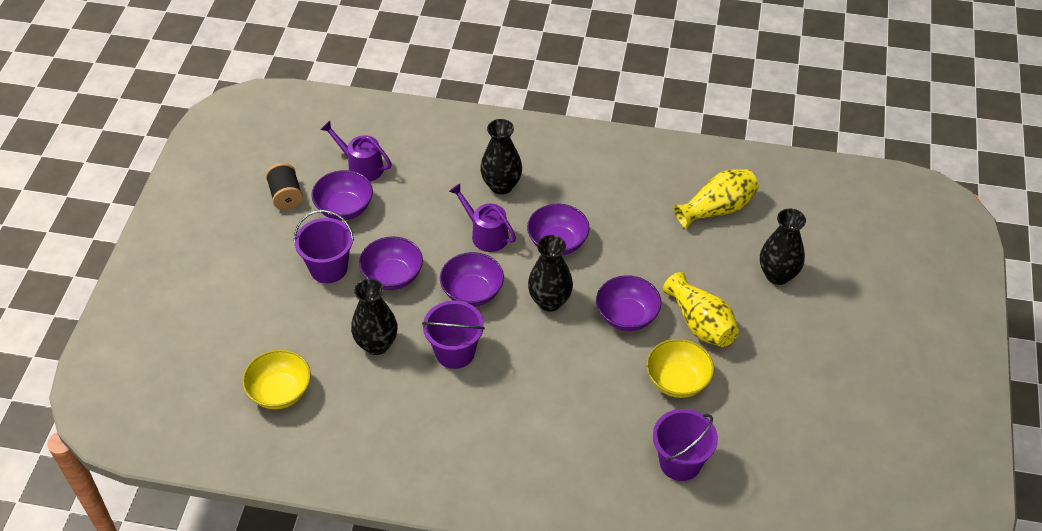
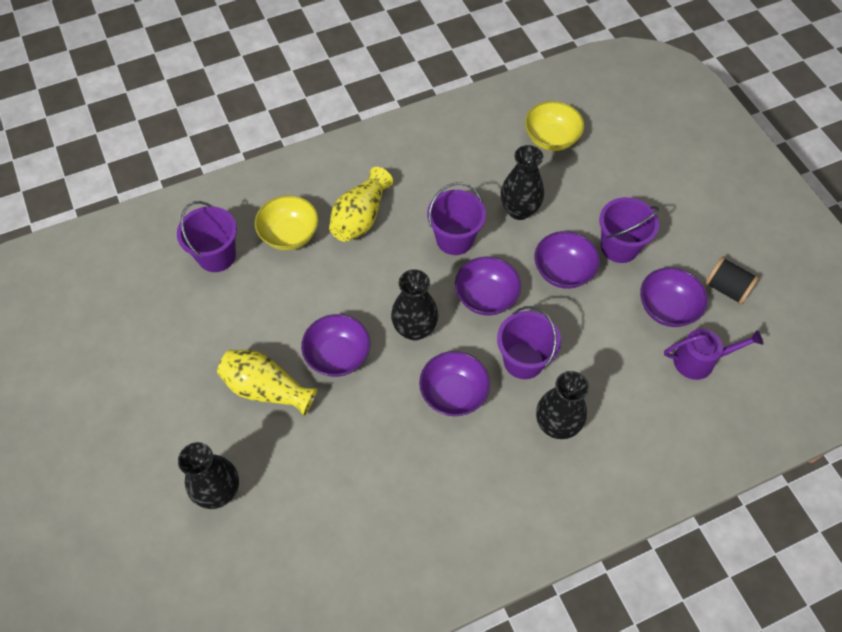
camera: 145 degrees right, 10 degrees up
(486, 234) = (523, 360): purple watering can -> purple bucket
(677, 381) = (256, 321): yellow bowl -> yellow bowl (290, 235)
(717, 209) = (324, 539): yellow vase -> yellow vase (360, 217)

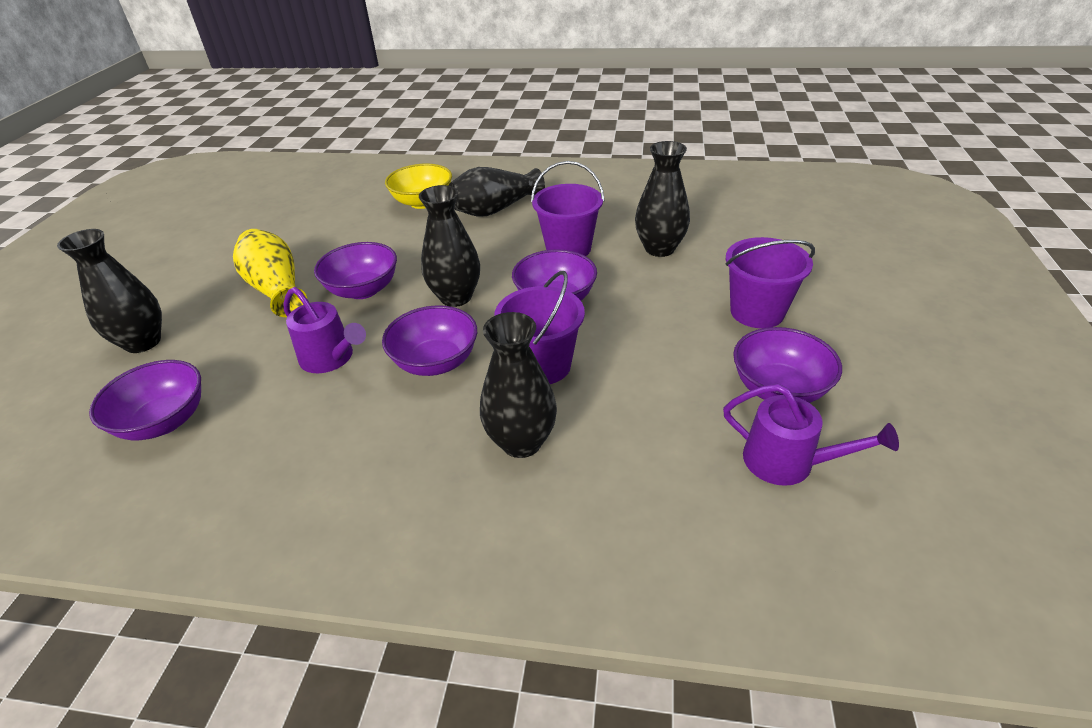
camera: 35 degrees right, 20 degrees down
(216, 256) = (351, 197): purple bucket -> none
(360, 217) = (495, 209): yellow vase -> black vase
(379, 428) = (331, 358): none -> purple watering can
(551, 139) = (745, 211): yellow bowl -> none
(563, 271) = (665, 309): purple bowl -> purple bowl (164, 421)
(726, 288) = (889, 401): black spool -> none

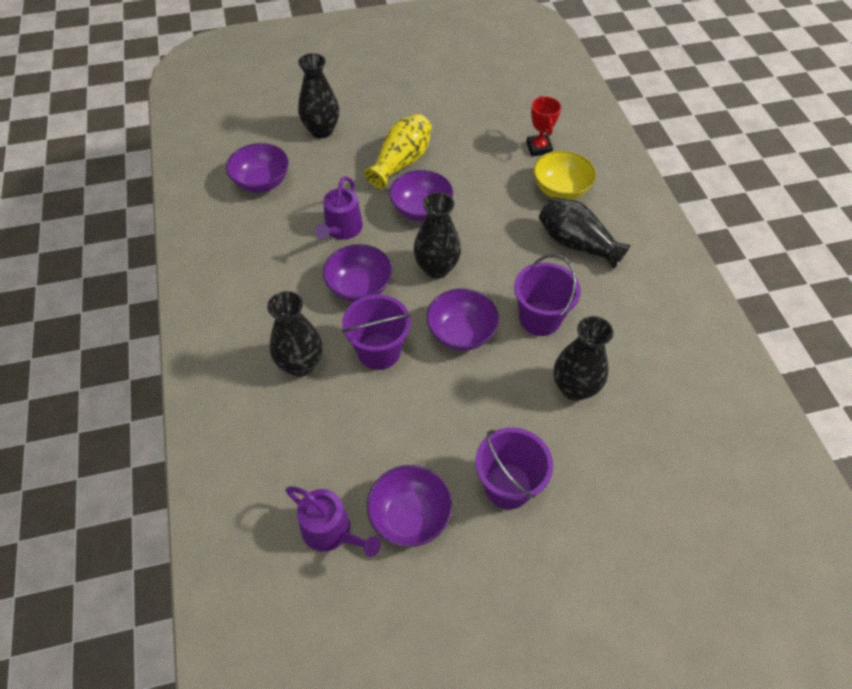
camera: 65 degrees right, 15 degrees up
(358, 201) = (539, 148): none -> red trophy
(787, 462) = (331, 531): purple watering can -> purple watering can turned 60 degrees counterclockwise

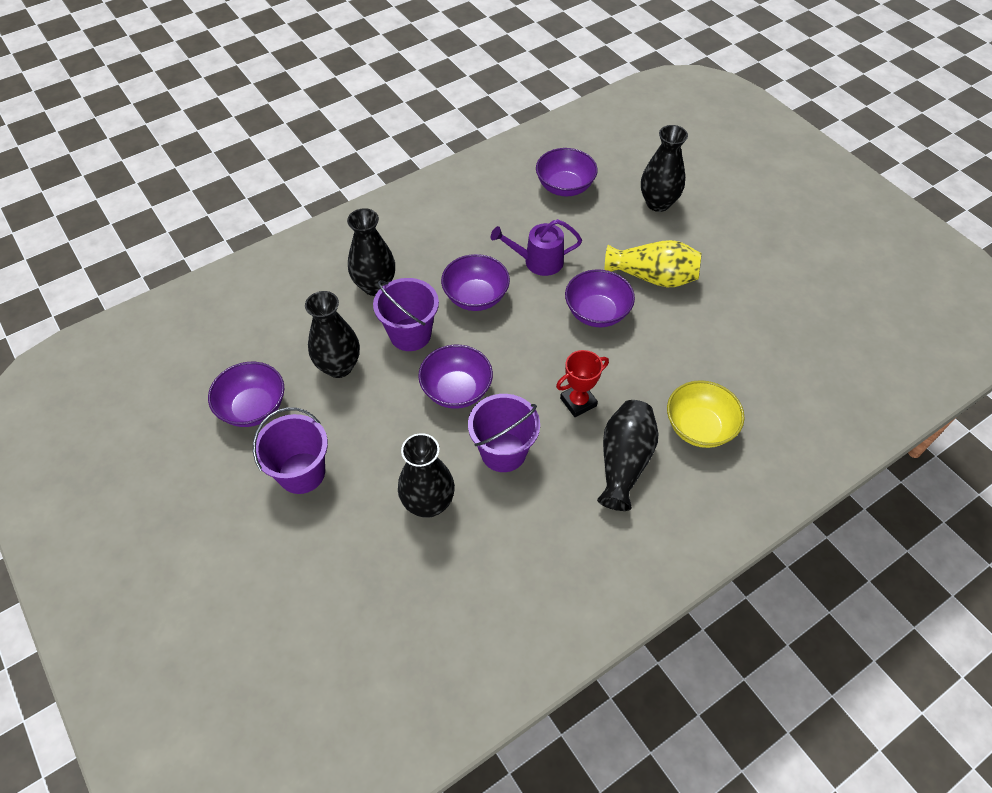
camera: 70 degrees right, 0 degrees up
(331, 531) = (227, 360): purple watering can -> none
(436, 268) = (527, 348): black vase -> black vase (339, 366)
(539, 148) = (754, 390): red trophy -> red trophy (578, 402)

